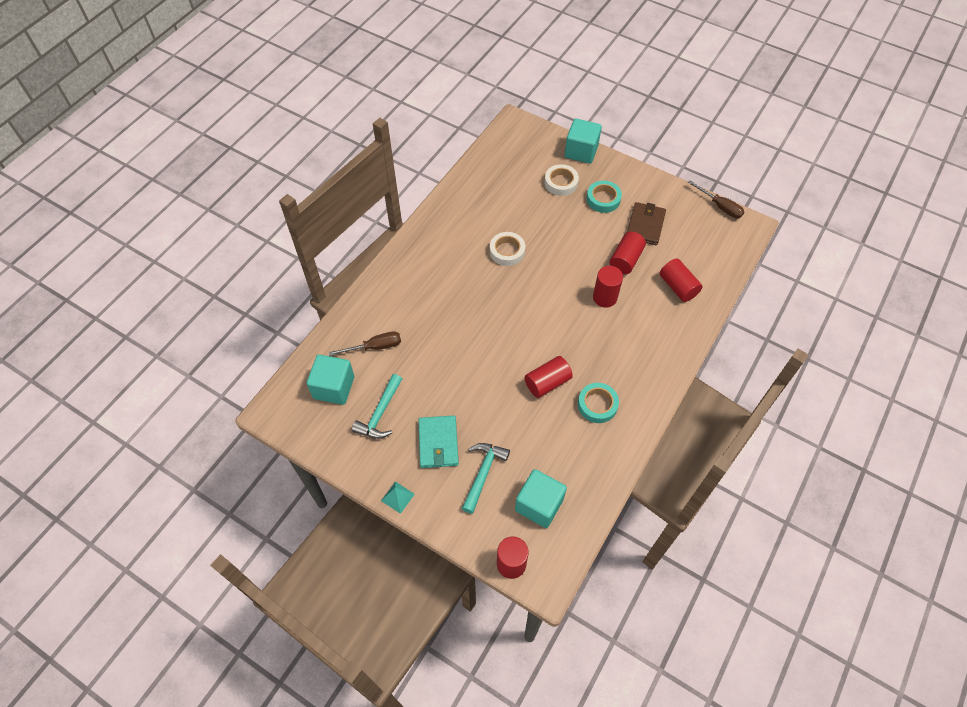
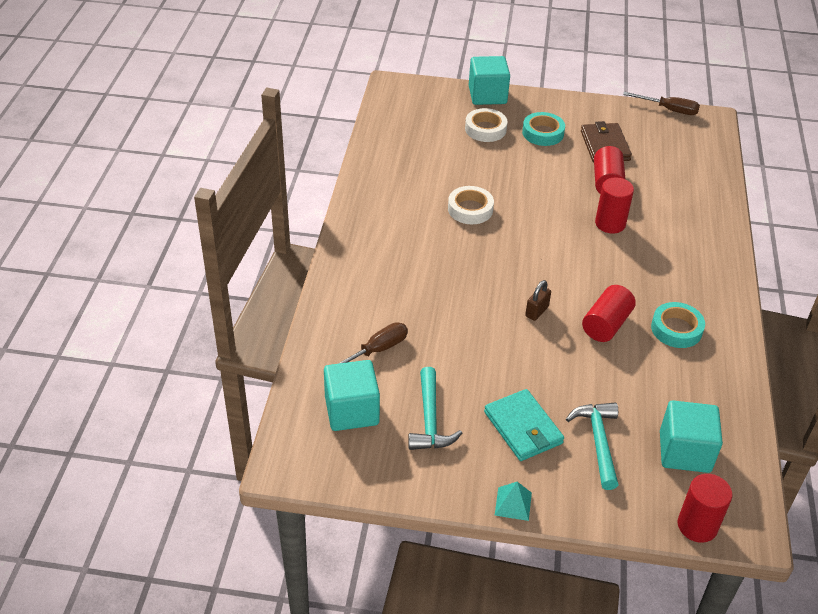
camera: 25 degrees left, 15 degrees down
(503, 354) = (536, 311): none -> brown padlock
(678, 287) = (679, 192): red cylinder -> none

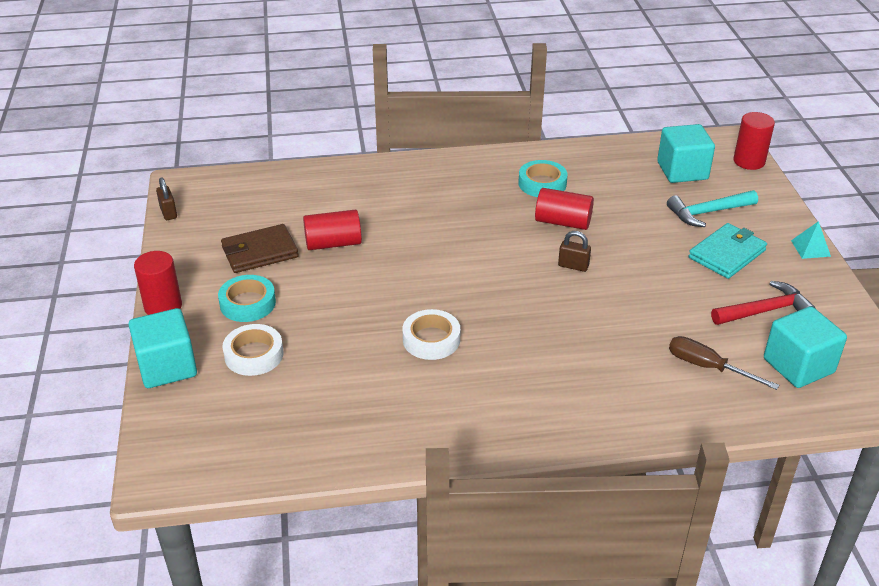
camera: 105 degrees left, 5 degrees down
(430, 420) = (765, 311): turquoise hammer -> red hammer
(610, 223) = (407, 234): red cylinder -> red cylinder (163, 306)
(669, 110) = (168, 212): brown screwdriver -> brown padlock

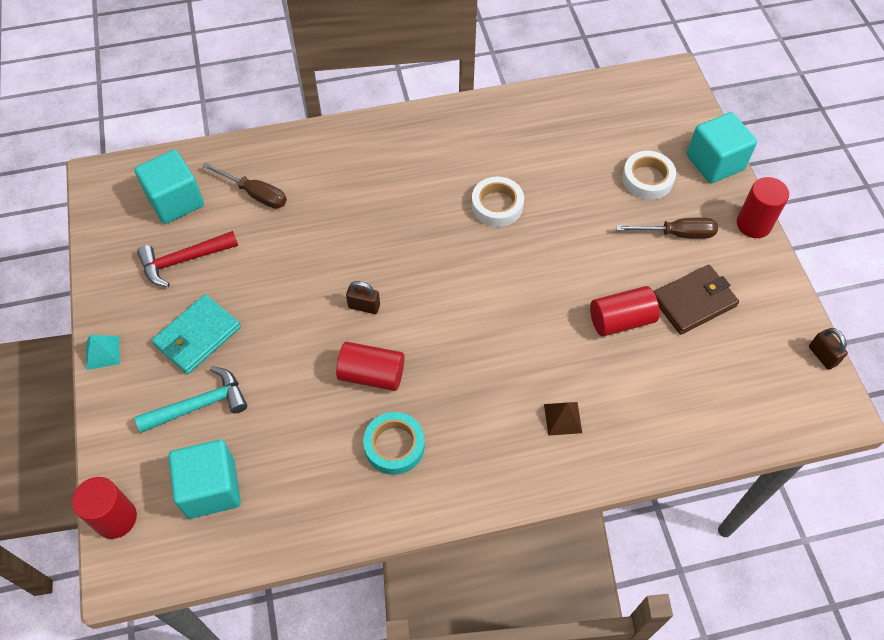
camera: 175 degrees right, 20 degrees up
(248, 303) = (677, 234): turquoise tape -> brown screwdriver
(404, 190) = (562, 418): none -> brown pyramid

